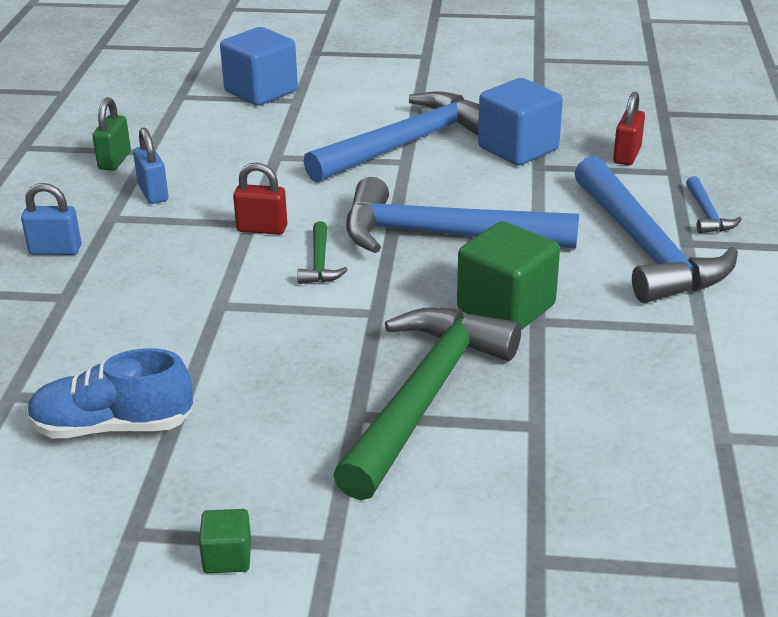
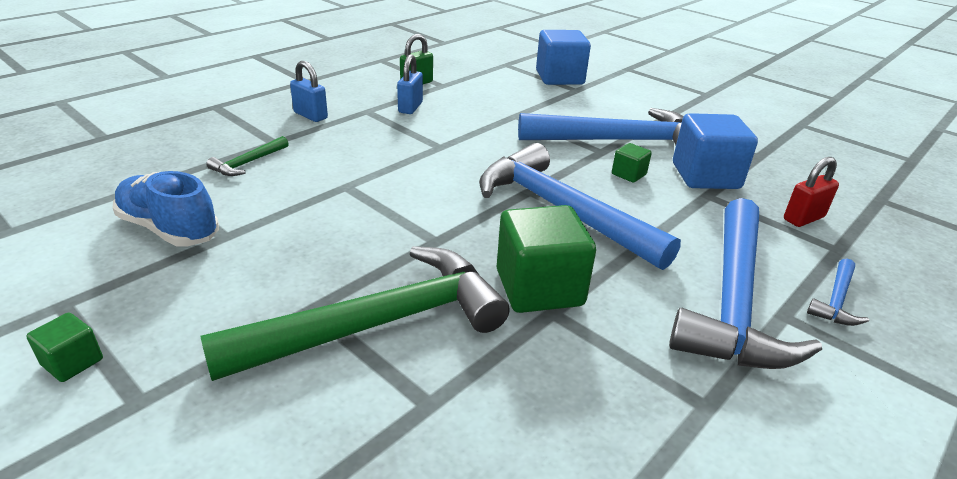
camera: 35 degrees right, 0 degrees up
(262, 229) = (442, 153): red padlock -> none
(320, 263) = (447, 189): green hammer -> green hammer (248, 163)
(455, 175) = (628, 174): none -> green cube

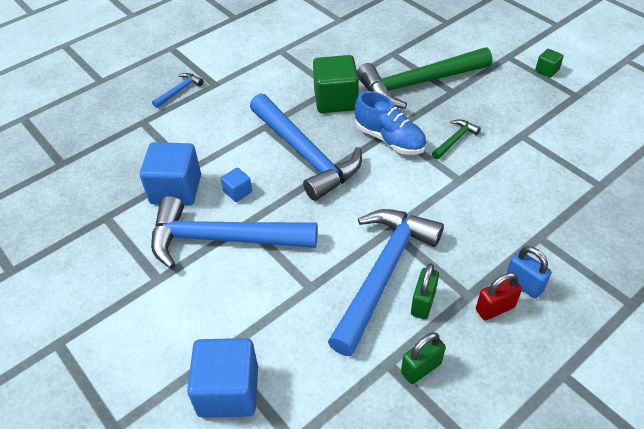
camera: 170 degrees left, 15 degrees up
(169, 229) = (558, 141): blue shoe -> blue shoe (389, 139)
(248, 163) = (545, 207): green hammer -> green hammer (455, 140)
(410, 107) = (423, 303): blue padlock -> green padlock
(628, 174) = (238, 192): green cube -> blue cube
(733, 300) = (234, 92): blue hammer -> blue hammer (383, 274)
(803, 218) = (139, 146): red padlock -> red padlock (495, 308)

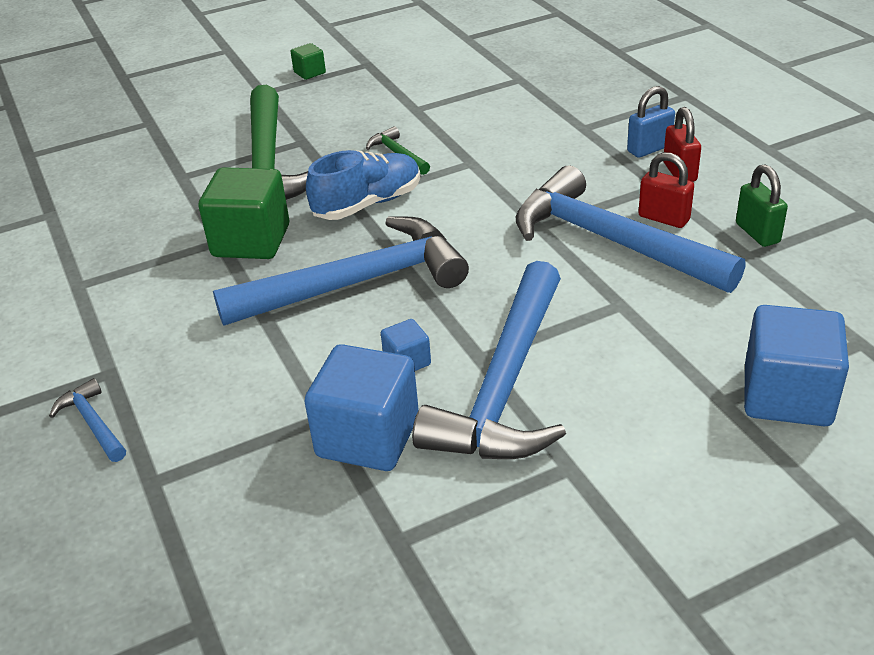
camera: 75 degrees left, 10 degrees down
(423, 303) = (663, 218): green padlock -> red padlock

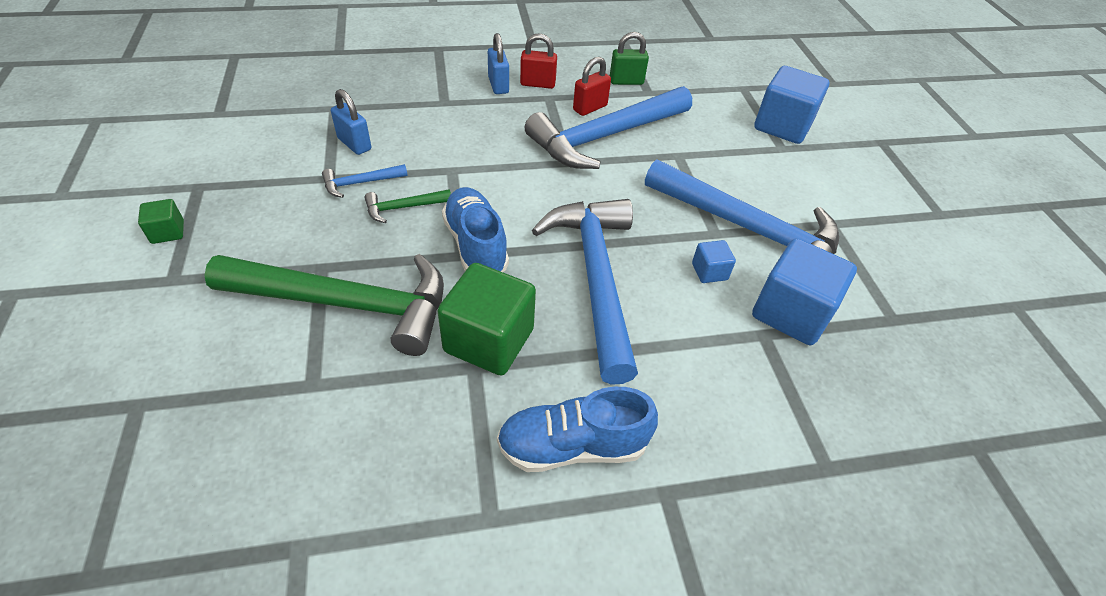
camera: 80 degrees left, 10 degrees up
(93, 423) = (742, 513): blue hammer -> blue hammer (360, 183)
(148, 311) = (572, 446): none -> blue shoe
(472, 105) = (354, 144): none -> blue padlock

